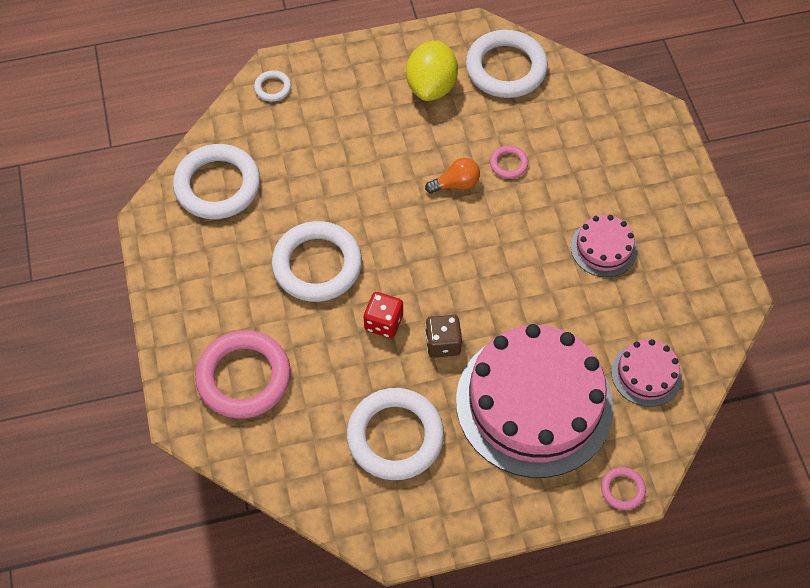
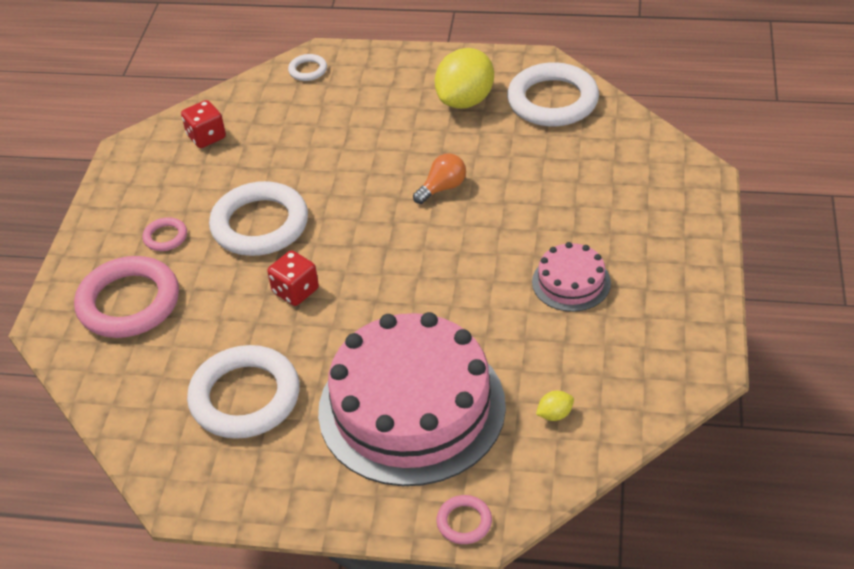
camera: 25 degrees right, 15 degrees down
(217, 185) = (206, 137): white ring -> red dice
(443, 343) = (345, 325): brown dice -> none
(456, 184) = (442, 188): orange light bulb -> orange light bulb turned 45 degrees counterclockwise
(508, 164) = (508, 183): pink ring -> pink ring (165, 237)
(646, 374) = (555, 414): pink cake -> yellow lemon

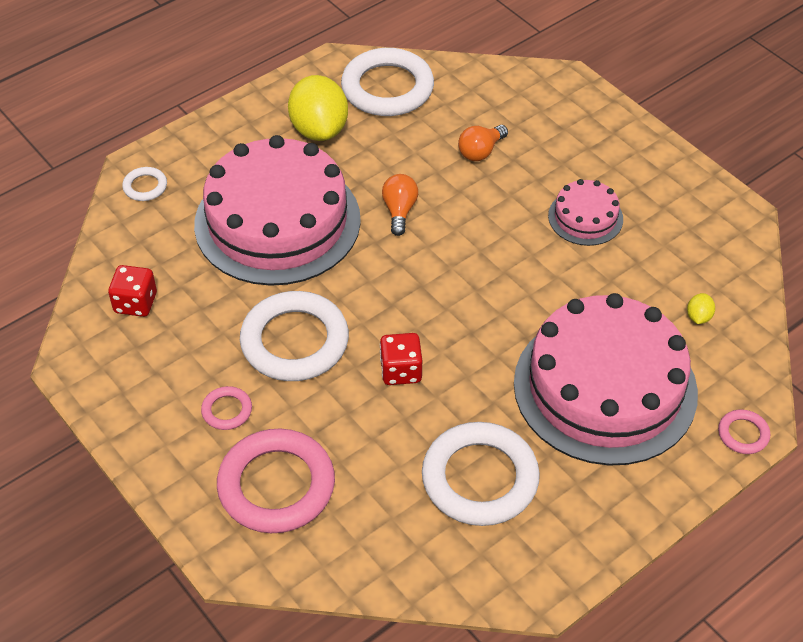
camera: 50 degrees left, 5 degrees up
(355, 143) = (277, 221): none -> pink cake
(558, 185) = (481, 151): none -> orange light bulb

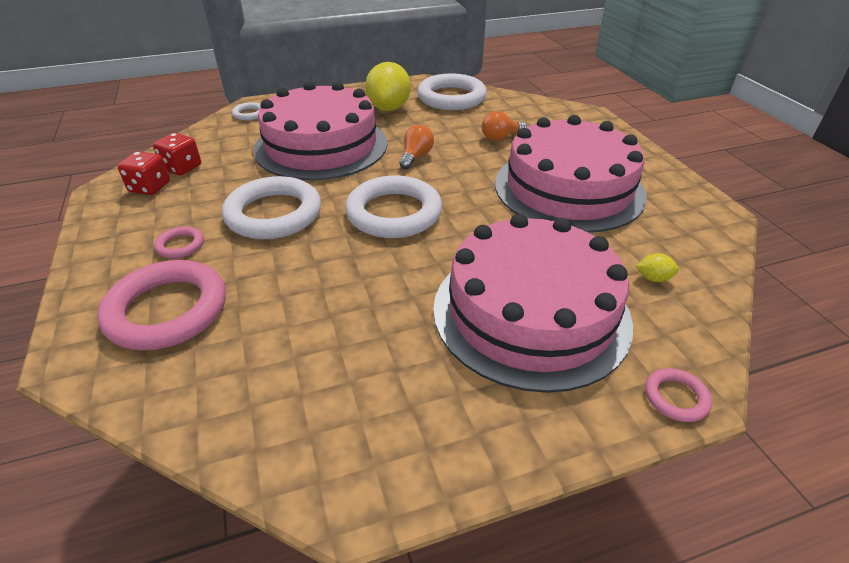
camera: 20 degrees right, 10 degrees down
(401, 371) = (344, 253): red dice -> red dice (150, 187)
(480, 478) = (357, 358): white ring -> white ring (394, 213)
(585, 217) = (568, 188): pink cake -> pink cake, size x2.21
(698, 317) = (653, 278): yellow lemon -> yellow lemon turned 60 degrees clockwise

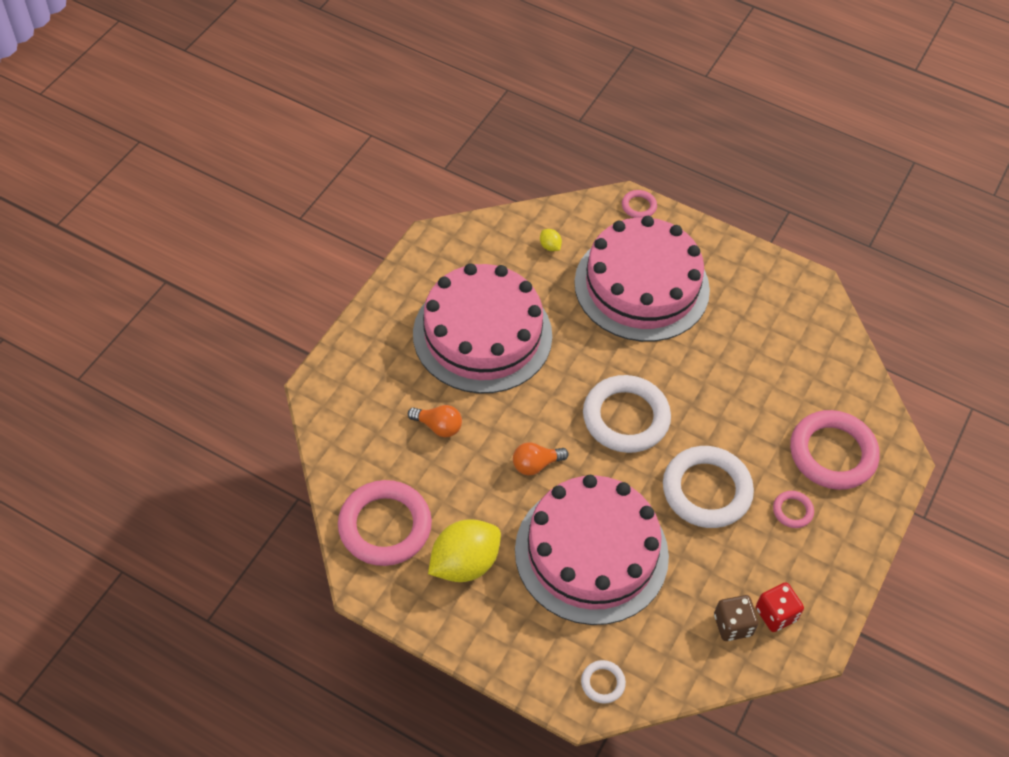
camera: 135 degrees left, 15 degrees up
(182, 168) = (732, 625): red dice -> brown dice
(451, 97) = (385, 526): white ring -> pink ring

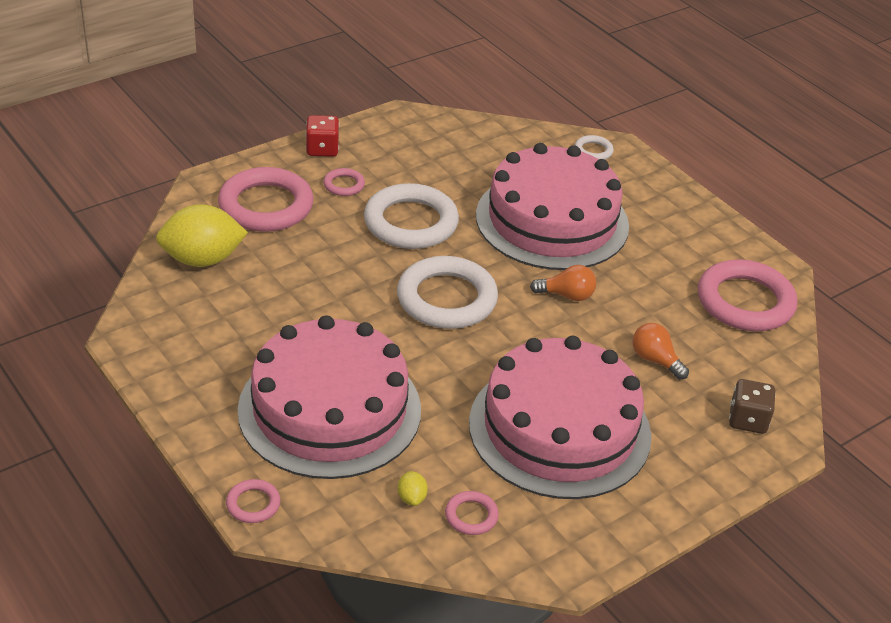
camera: 155 degrees left, 15 degrees down
(464, 563) = (676, 252): yellow lemon -> yellow lemon (202, 259)
(507, 249) = (471, 516): none -> pink ring
(732, 625) = (460, 144): brown dice -> brown dice (747, 420)
(776, 614) = (419, 138): red dice -> red dice (322, 149)

